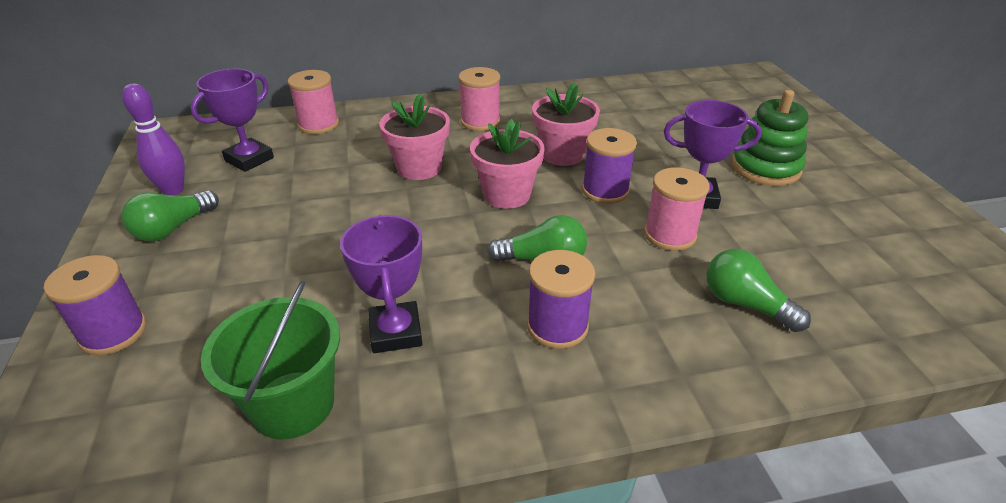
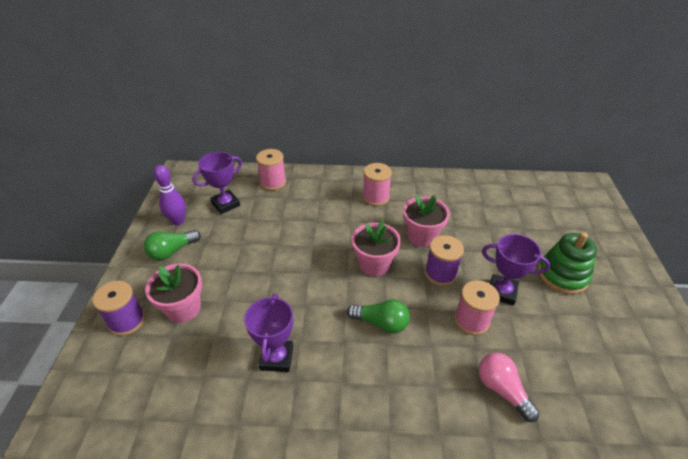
camera: 15 degrees right, 5 degrees up
(293, 404) = (208, 395): green bucket -> none
(419, 168) = (325, 230): pink flower pot -> pink flower pot (183, 308)
(557, 326) = (373, 377): purple spool -> none
(745, 304) = (502, 389): green light bulb -> pink light bulb

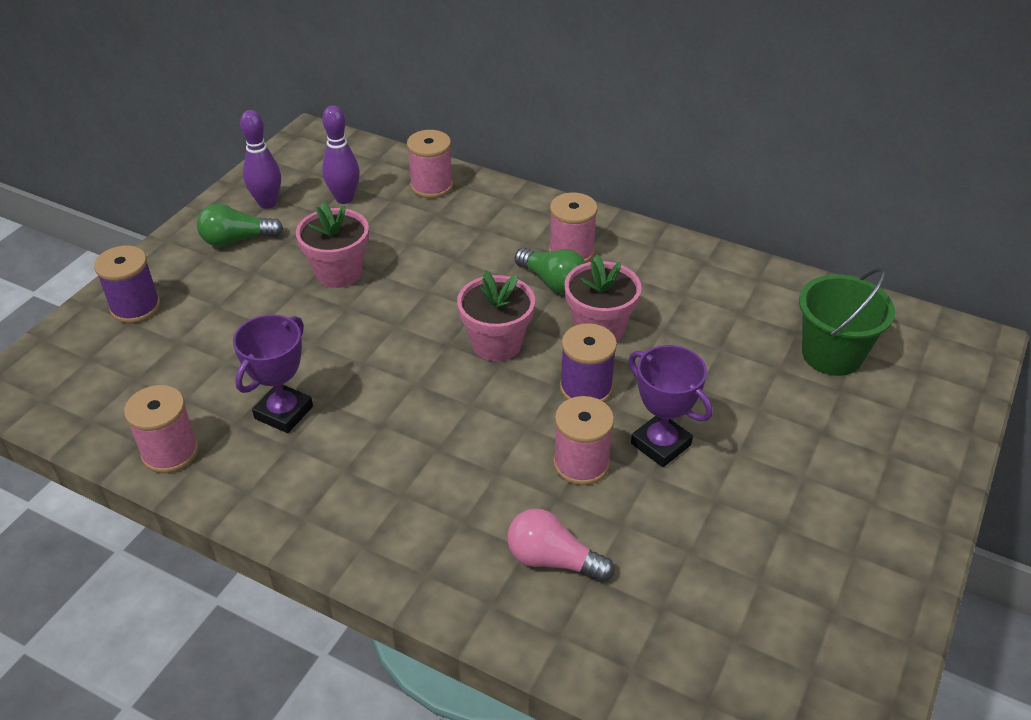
camera: 25 degrees right, 0 degrees up
(183, 308) = (208, 315): pink flower pot -> pink flower pot (338, 272)
(216, 420) = (170, 452): none -> pink spool
(225, 204) = (344, 198): purple trophy -> purple bowling pin
(381, 323) = (449, 421): green light bulb -> green light bulb (553, 282)
(502, 389) = (552, 560): pink light bulb -> pink light bulb turned 60 degrees counterclockwise
(540, 211) = (832, 354): none -> green bucket
(562, 275) = (782, 456): green stacking toy -> none

